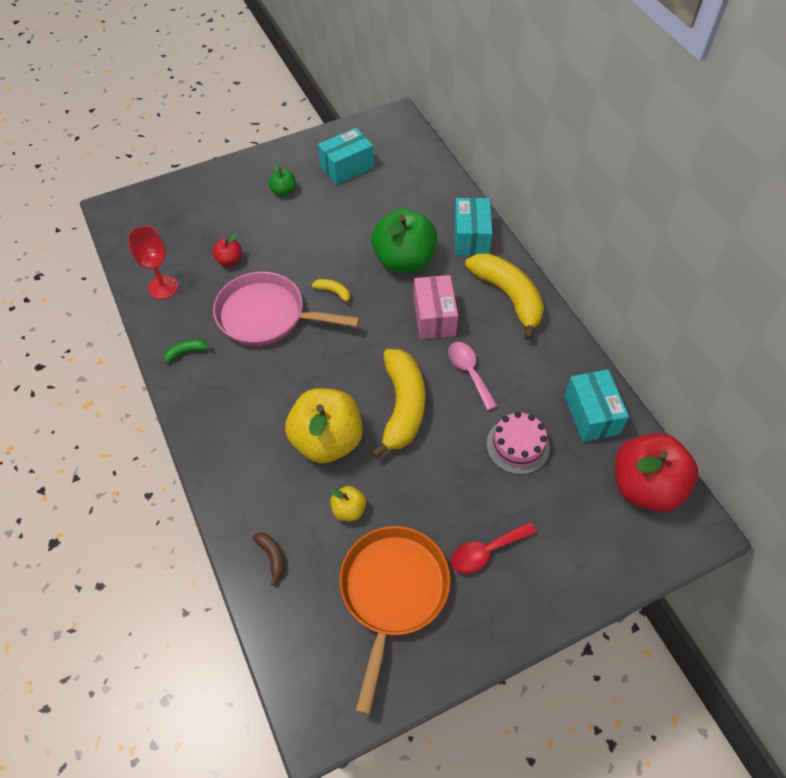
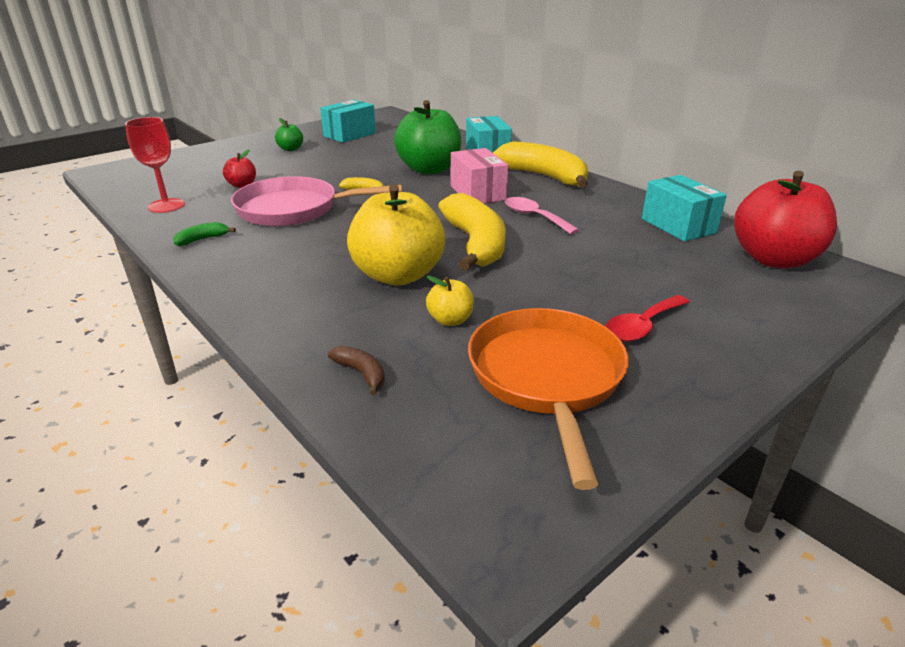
camera: 15 degrees left, 25 degrees down
(517, 445) = (619, 252): pink cake -> none

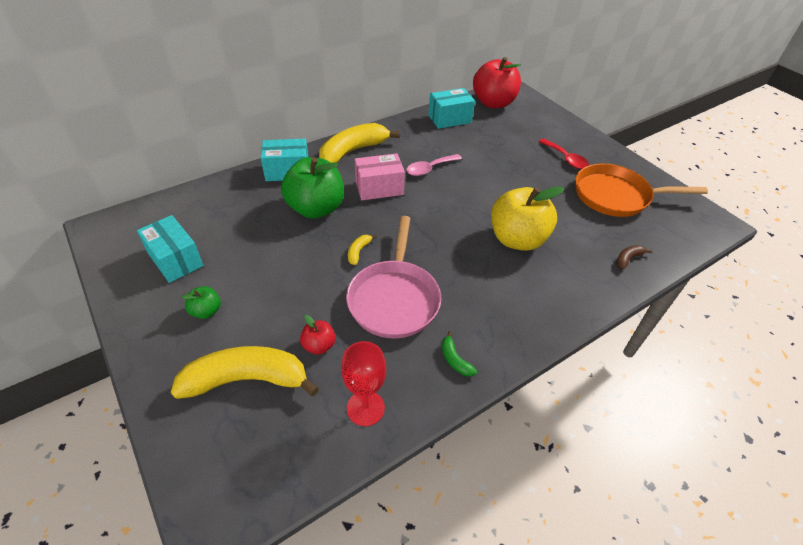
camera: 85 degrees left, 15 degrees up
(450, 320) = (569, 221): yellow apple -> none
(475, 244) = (471, 200): yellow banana -> yellow banana (247, 380)

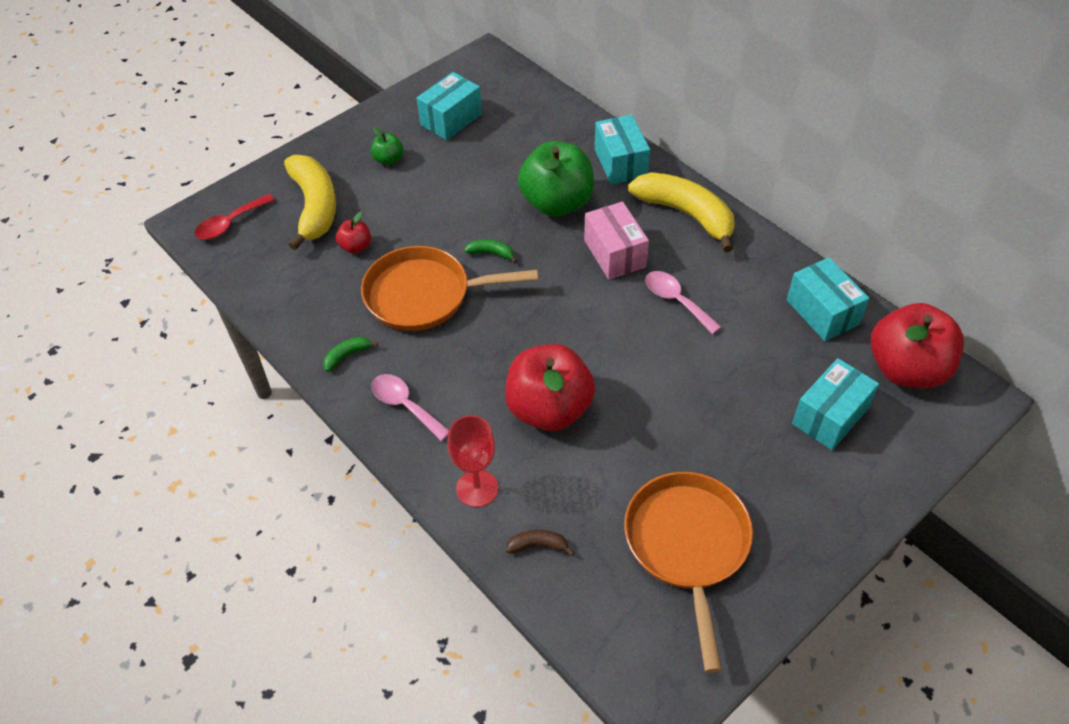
camera: 85 degrees right, 5 degrees up
(358, 252) = (491, 253): yellow banana -> green banana
(365, 408) = (288, 293): red goblet -> red goblet (477, 488)
(394, 298) = (425, 295): pink pan -> orange pan
(512, 321) = (405, 405): none -> pink spoon
(517, 239) = (549, 409): yellow apple -> red apple
(524, 132) = (830, 416): none -> turquoise box
(566, 159) = (770, 477): red spoon -> red spoon (230, 223)
(628, 259) = (538, 545): brown banana -> brown banana turned 45 degrees counterclockwise

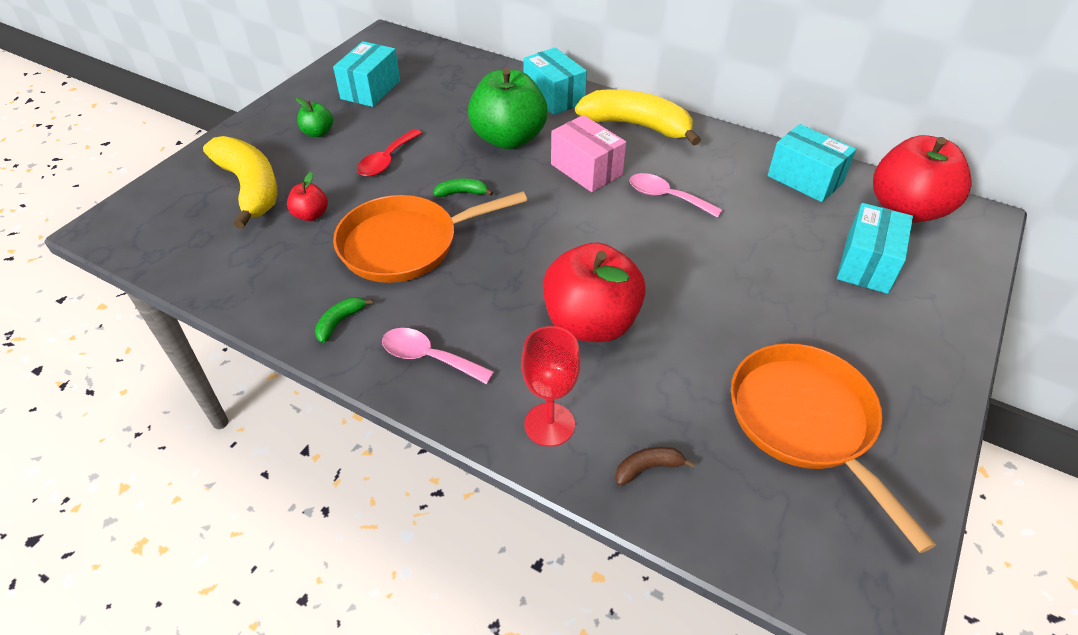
camera: 20 degrees left, 5 degrees down
(230, 223) = (154, 221): red spoon -> red spoon (387, 160)

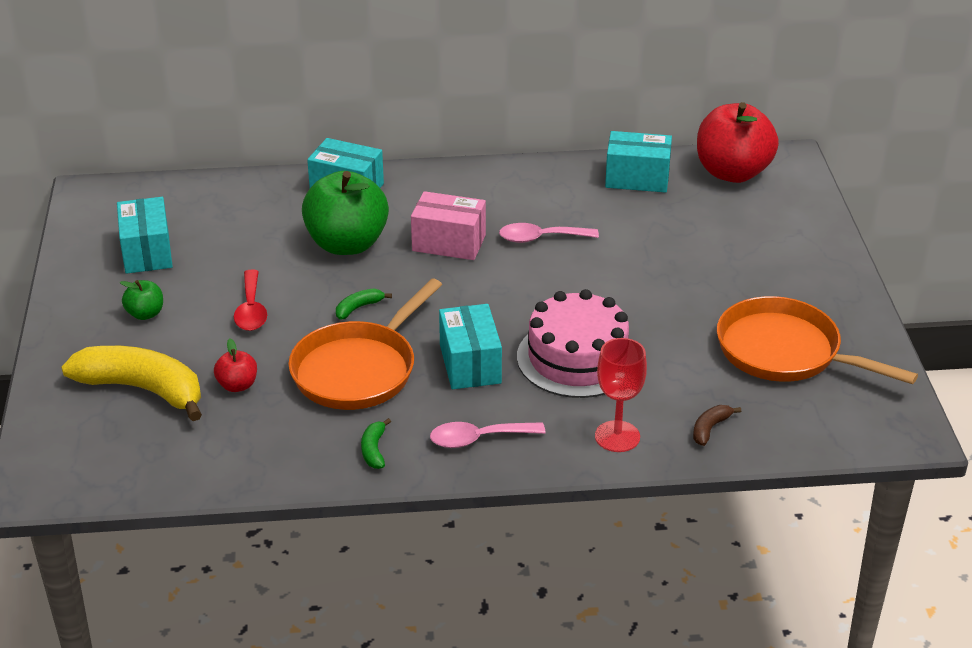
camera: 35 degrees left, 10 degrees down
(590, 323) = (577, 358): red apple -> pink cake
(637, 126) = (453, 186): yellow banana -> none
(866, 264) = (737, 227): turquoise box -> turquoise box (470, 364)

